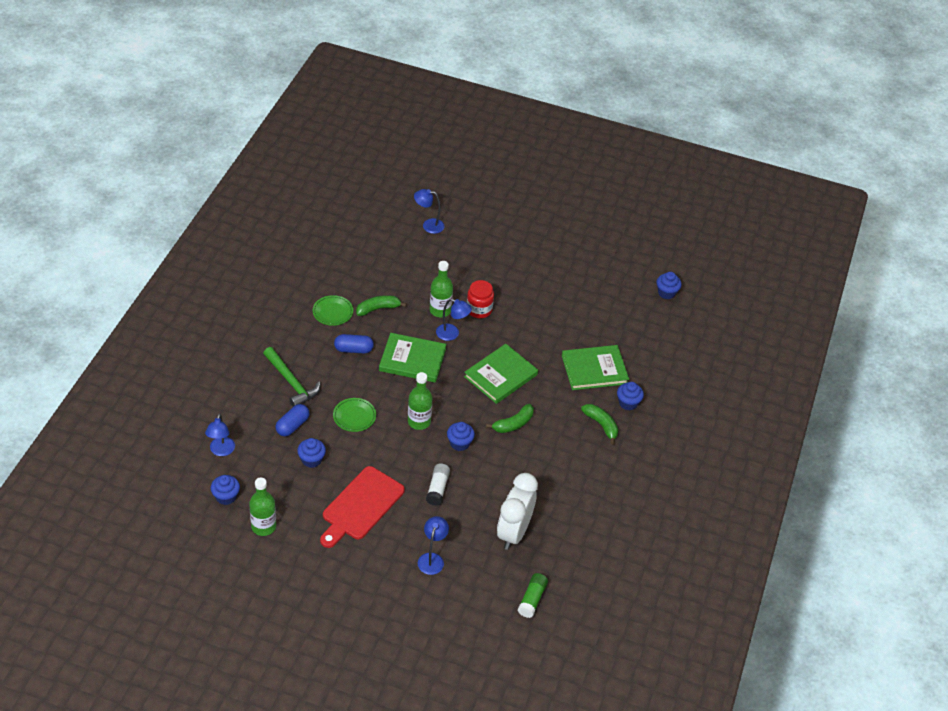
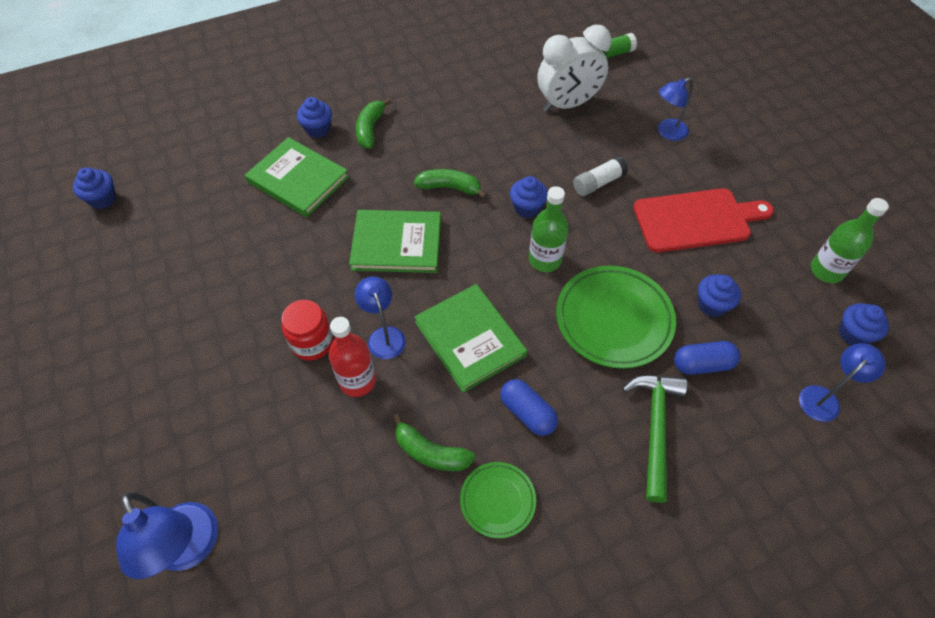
camera: 130 degrees left, 10 degrees up
(354, 416) = (613, 319): green plate -> green plate, size x1.81
(428, 225) = (190, 549): blue lamp -> blue lamp, size x1.52
(440, 310) = (357, 381): green bottle -> red bottle

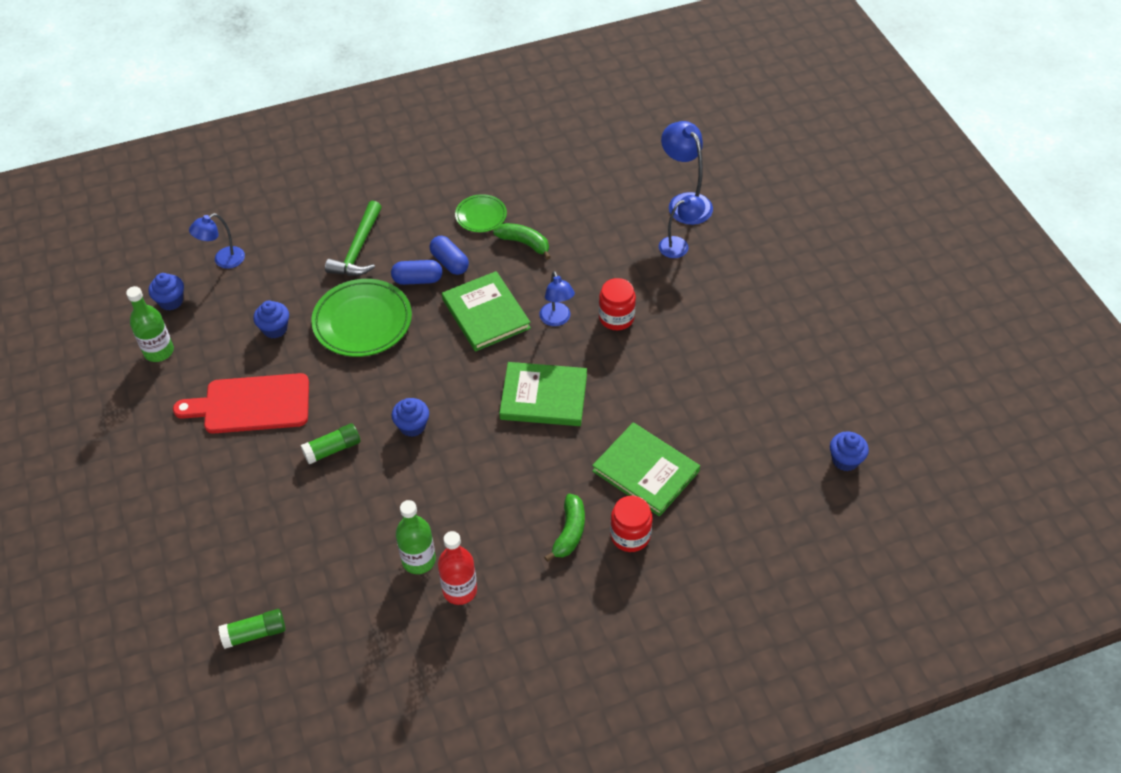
camera: 175 degrees left, 5 degrees down
(318, 129) = (630, 535): blue cupcake -> red jar
(357, 381) = (578, 289): red bottle -> red bottle (460, 590)
(450, 188) = (486, 452): green banana -> none
(545, 260) = (408, 374): green bottle -> green bottle (418, 560)
(567, 104) = (334, 554): white clock -> none
(598, 183) = (332, 449): white glue stick -> green glue stick
(667, 132) = (234, 507): blue lamp -> blue lamp (679, 245)
(702, 364) = (304, 286): blue capsule -> blue capsule (417, 279)

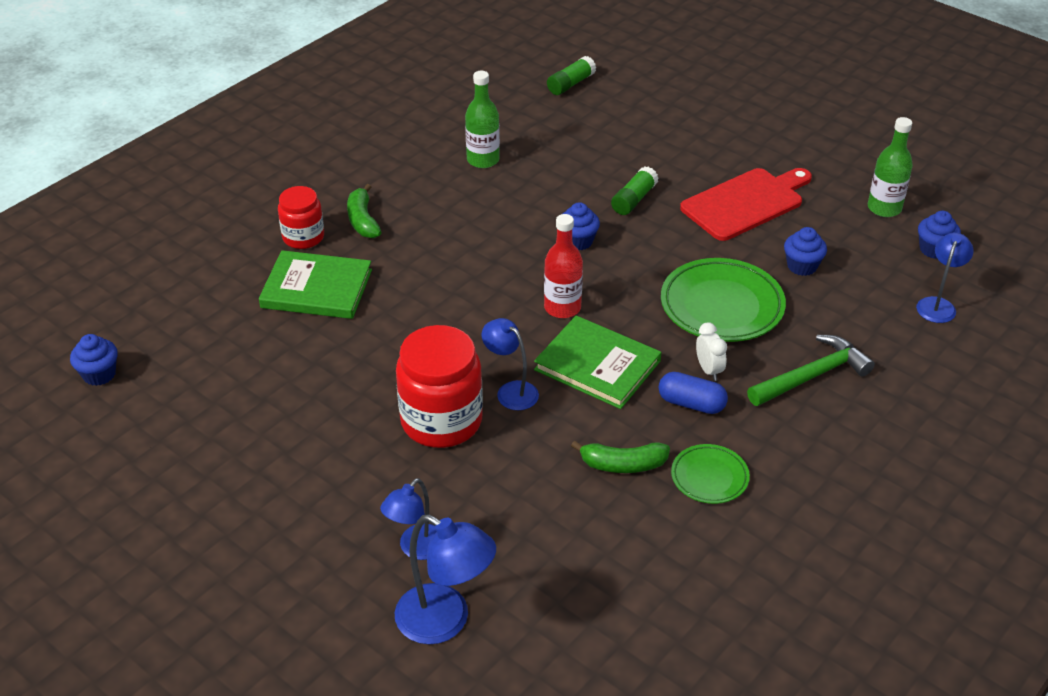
camera: 150 degrees right, 10 degrees down
(358, 249) = (811, 376): green hammer -> green hammer turned 75 degrees clockwise
(417, 279) = (709, 370): blue capsule -> white clock
(460, 590) = (432, 155): red bottle -> red bottle (562, 308)
(543, 397) = (467, 312): green book -> none
(616, 318) = (441, 421): red jar -> red jar, size x1.69

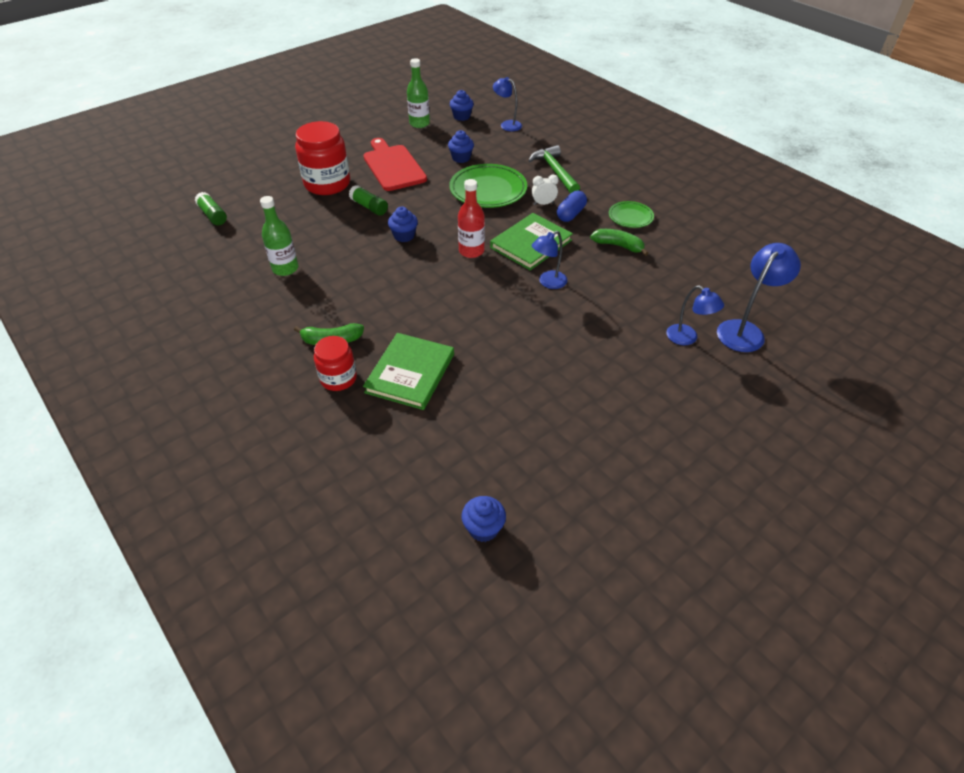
camera: 80 degrees left, 5 degrees up
(441, 421) = (572, 317): red jar -> red jar (327, 184)
(622, 464) = (618, 246): green banana -> green banana turned 75 degrees counterclockwise

